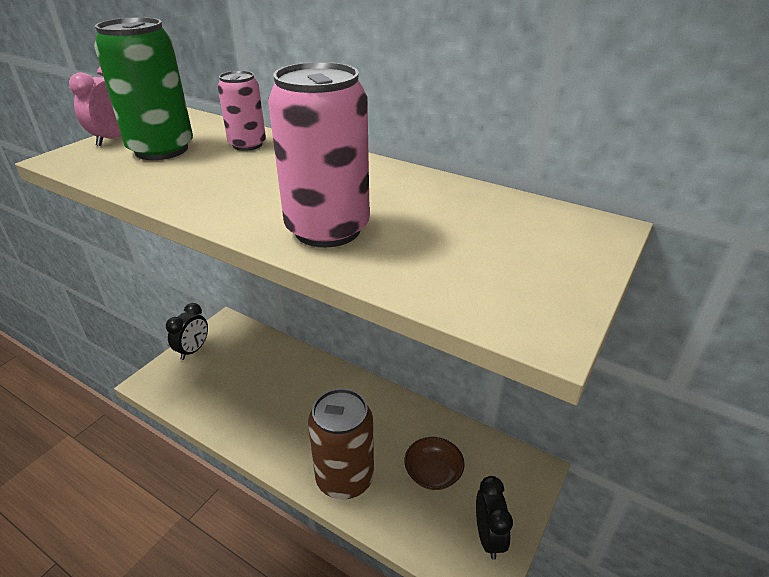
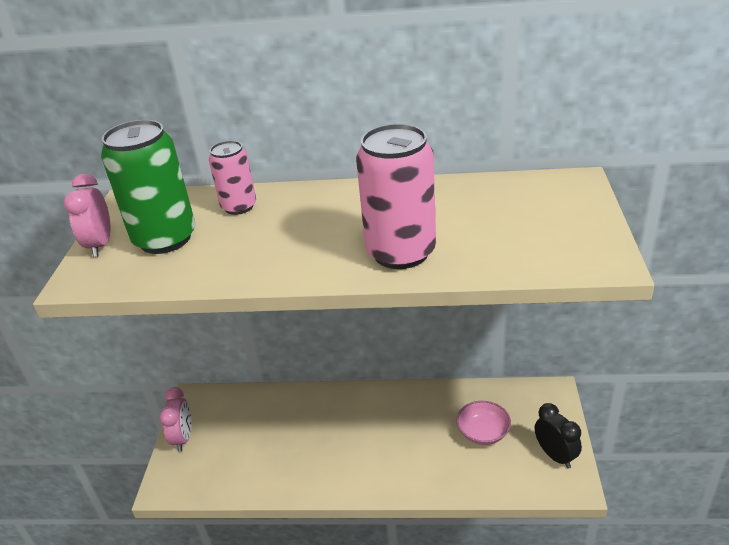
camera: 25 degrees left, 0 degrees up
(193, 350) = (183, 438): black clock -> pink clock
(345, 478) = (418, 471): brown can -> none
(433, 473) = (483, 432): brown bowl -> pink bowl

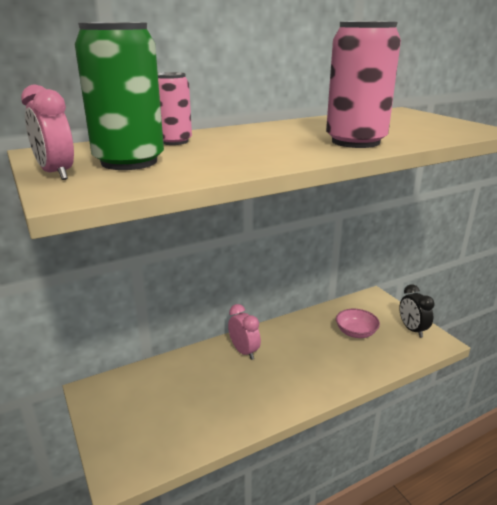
camera: 35 degrees left, 10 degrees down
(183, 438) = (106, 425): pink clock -> pink clock (244, 351)
(555, 455) = (412, 329): black clock -> black clock turned 135 degrees counterclockwise

